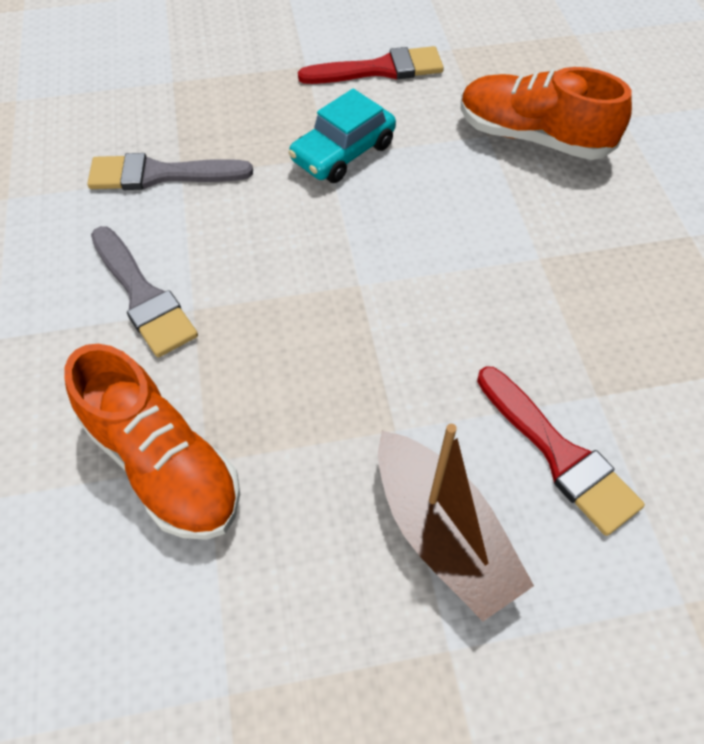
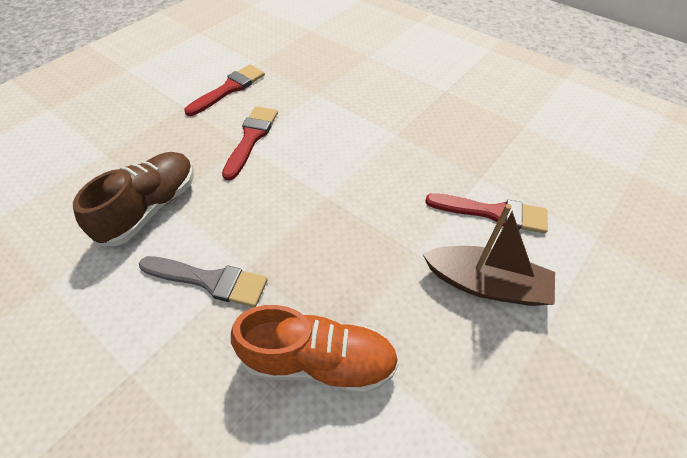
camera: 40 degrees left, 5 degrees down
(161, 174) = (151, 208): grey brush -> brown shoe
(343, 152) = (251, 138): turquoise car -> red brush
(532, 137) = (338, 84): orange shoe -> none

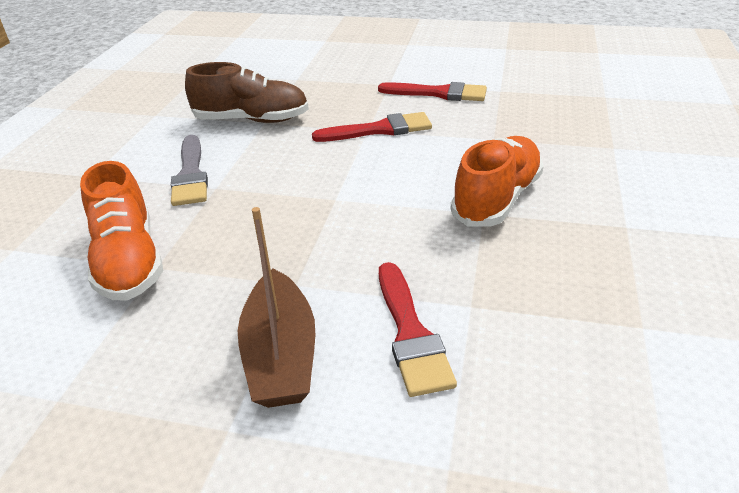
camera: 65 degrees right, 15 degrees down
(386, 122) = (497, 199): none -> orange shoe

